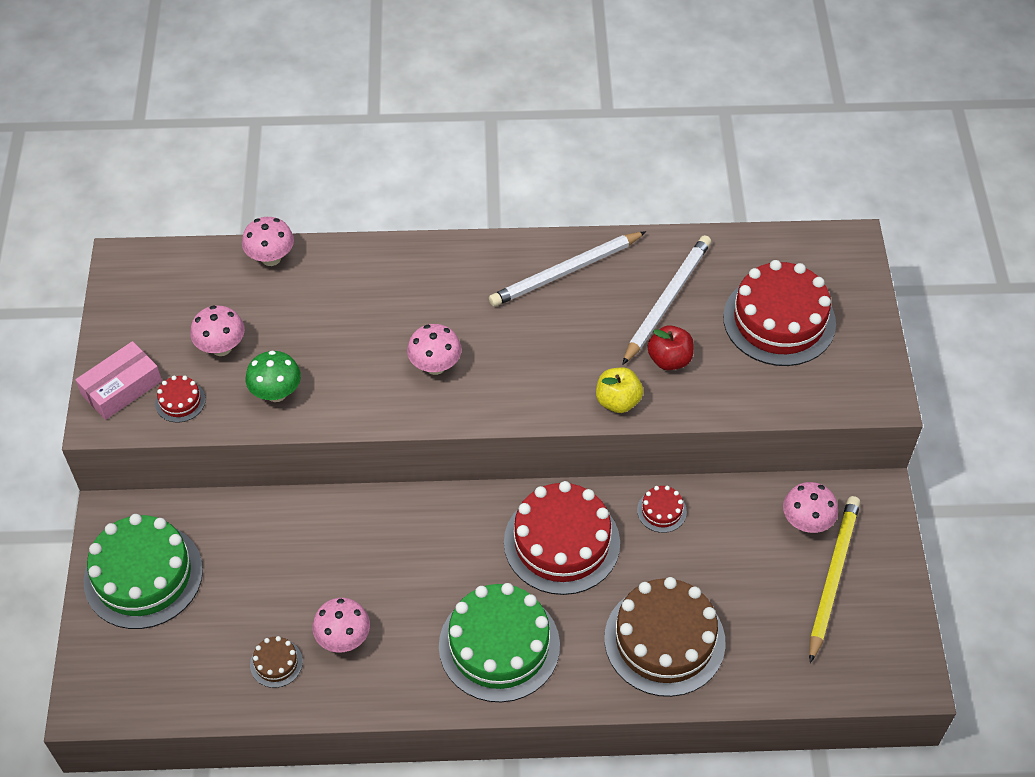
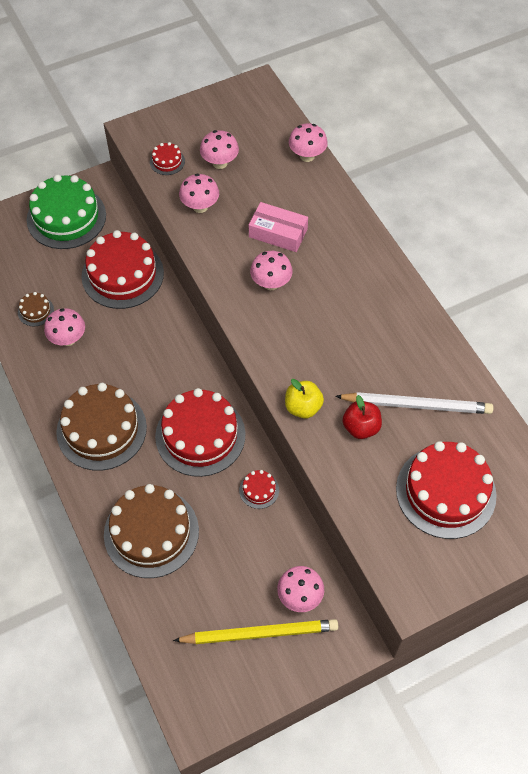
camera: 65 degrees right, 5 degrees up
(121, 387) = (162, 129): pink box -> pink box (278, 233)
(276, 393) = (200, 207): green mushroom -> pink mushroom
(280, 542) = (122, 274): none -> red cake
(499, 645) = (101, 429): green cake -> brown cake
(566, 272) = (402, 328): white pencil -> none

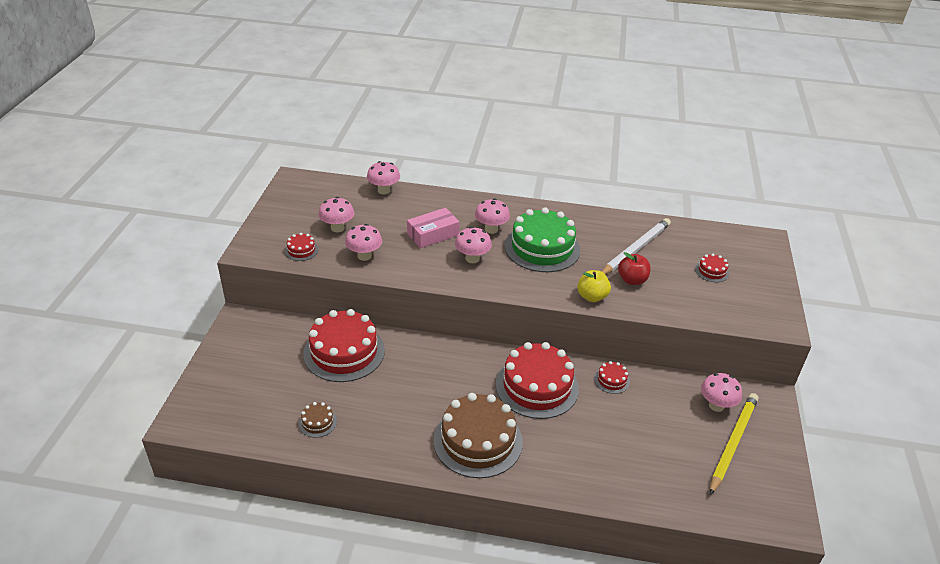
camera: 55 degrees left, 20 degrees down
(66, 217) = (247, 355): green cake -> green cake (542, 248)
(68, 339) = (369, 416): pink mushroom -> pink mushroom (491, 229)
(151, 532) = (600, 460): brown cake -> none
(445, 491) = (712, 271): red cake -> red cake, size x0.43

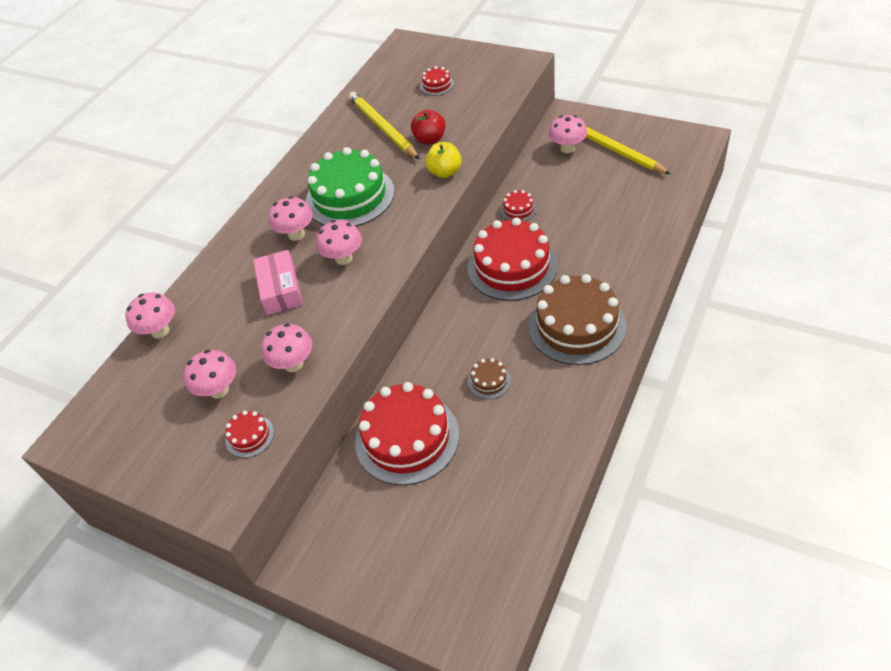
camera: 65 degrees left, 10 degrees up
(317, 422) = (518, 475): brown cake -> brown cake (489, 381)
(635, 249) = (382, 128): white pencil -> yellow pencil

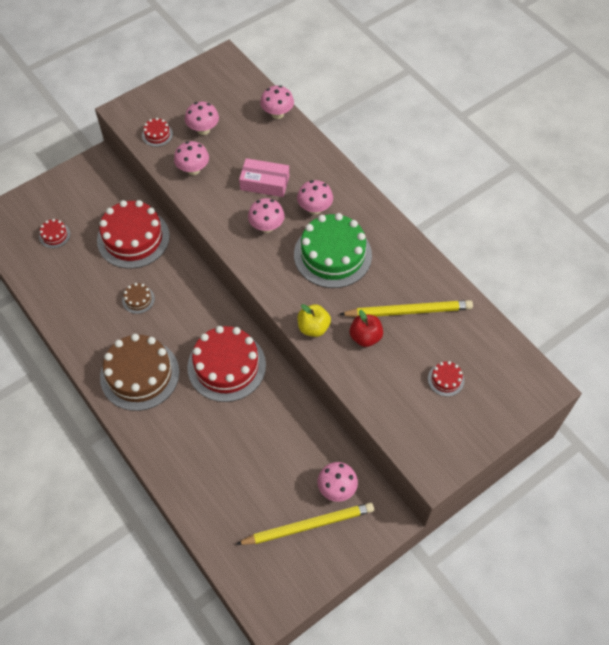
camera: 110 degrees right, 10 degrees up
(518, 209) = (285, 404): red cake -> red cake (54, 235)

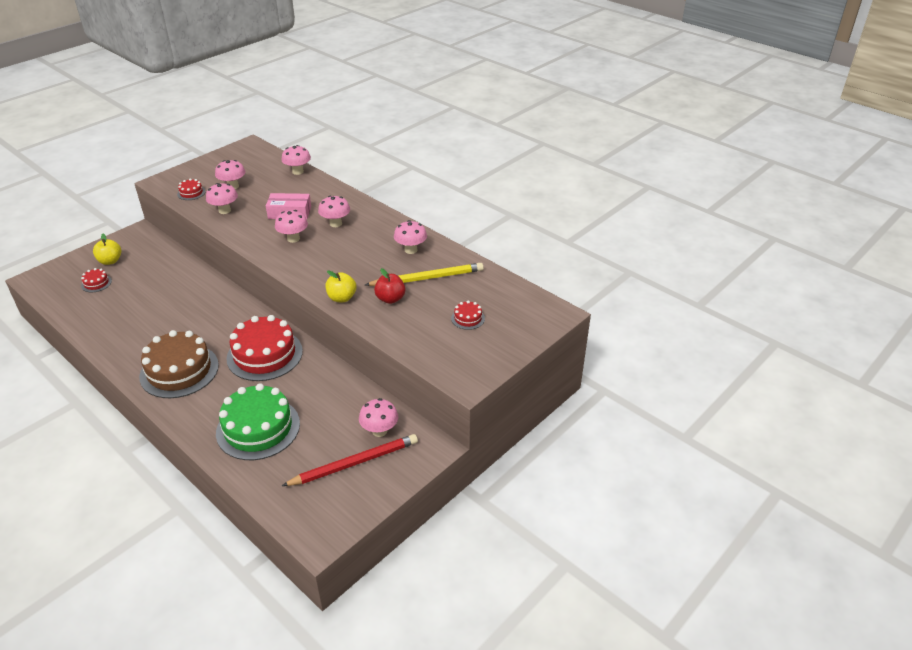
camera: 10 degrees left, 20 degrees down
(68, 203) = (110, 261): none -> yellow apple
(133, 238) = (172, 277): red cake -> none
(138, 299) = (177, 318): brown cake -> none
(308, 525) = (354, 463): yellow pencil -> red pencil
(332, 255) = (354, 250): green cake -> green cake (258, 428)
(395, 263) = (411, 250): none -> pink mushroom

